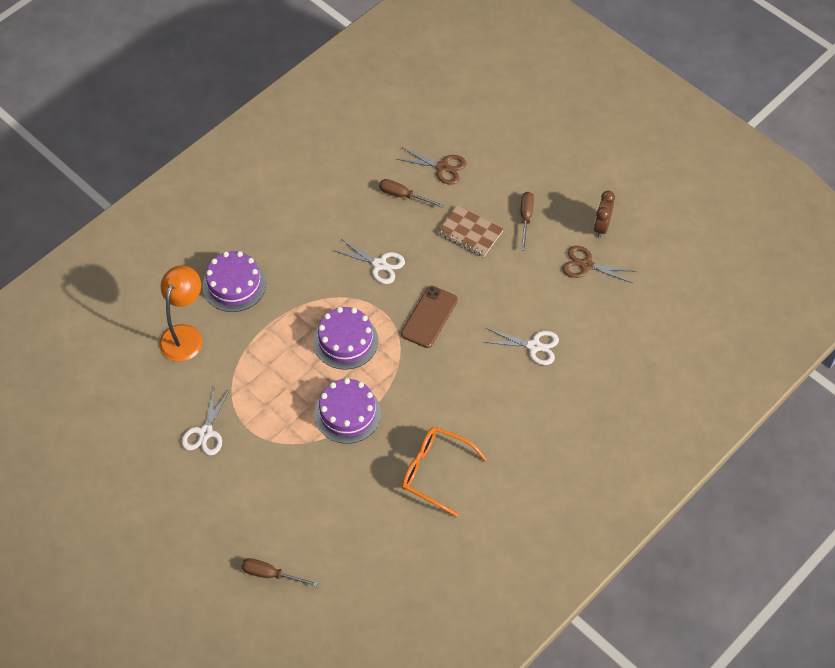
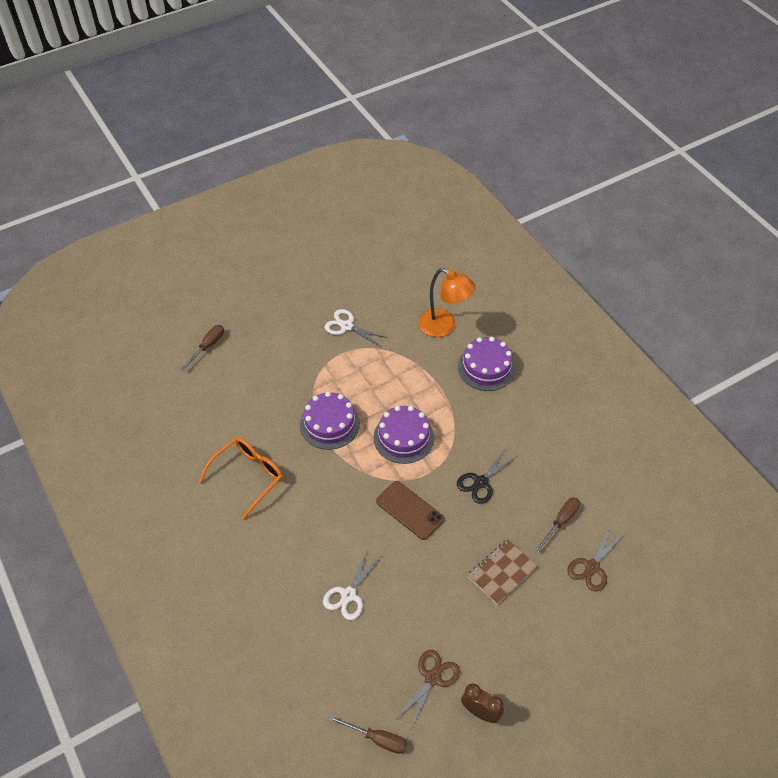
camera: 105 degrees right, 5 degrees down
(379, 264) = (481, 482): white scissors -> black scissors
(525, 218) = (509, 633): brown screwdriver -> brown screwdriver (377, 739)

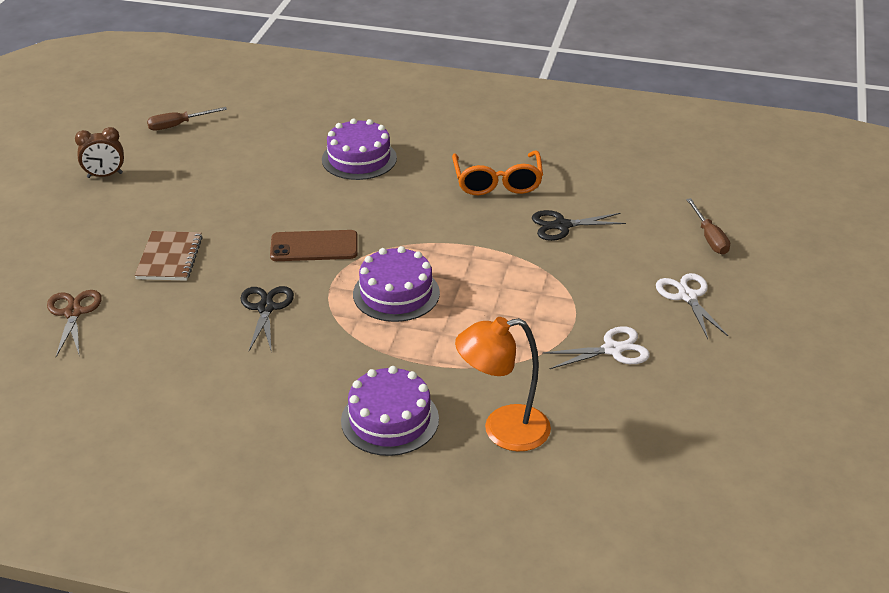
camera: 135 degrees right, 15 degrees down
(262, 413) = (562, 226): none -> black scissors
(329, 424) = (486, 257): purple cake -> purple cake (359, 159)
(348, 595) = (298, 171): white scissors -> white scissors (687, 296)
(432, 678) = (167, 170): brown scissors -> none
(561, 521) = (141, 328): brown screwdriver -> none

